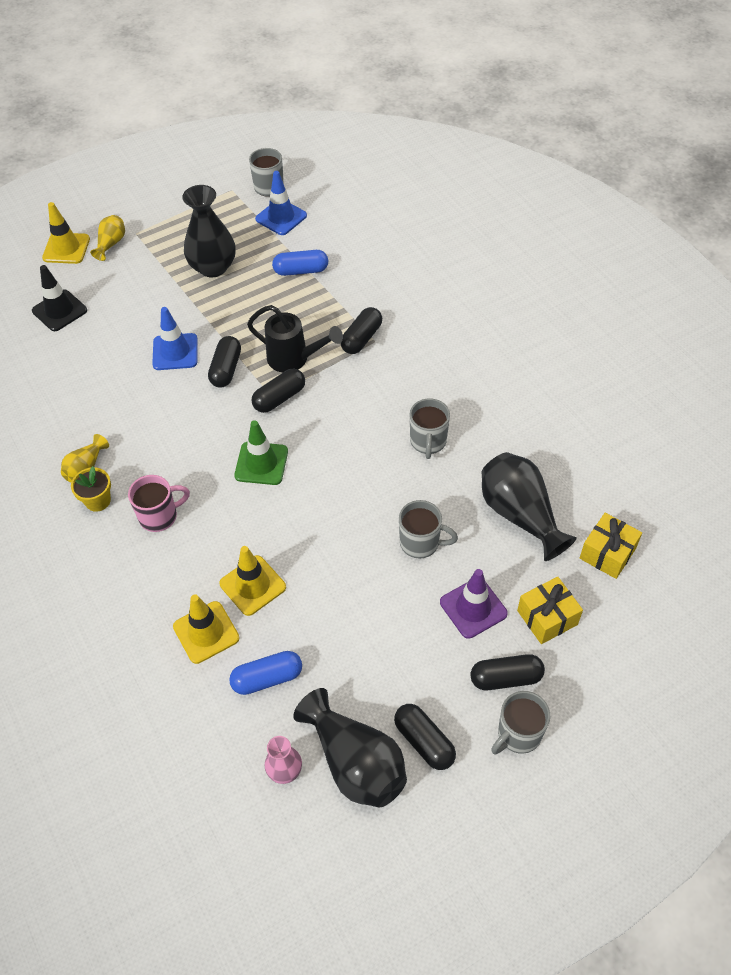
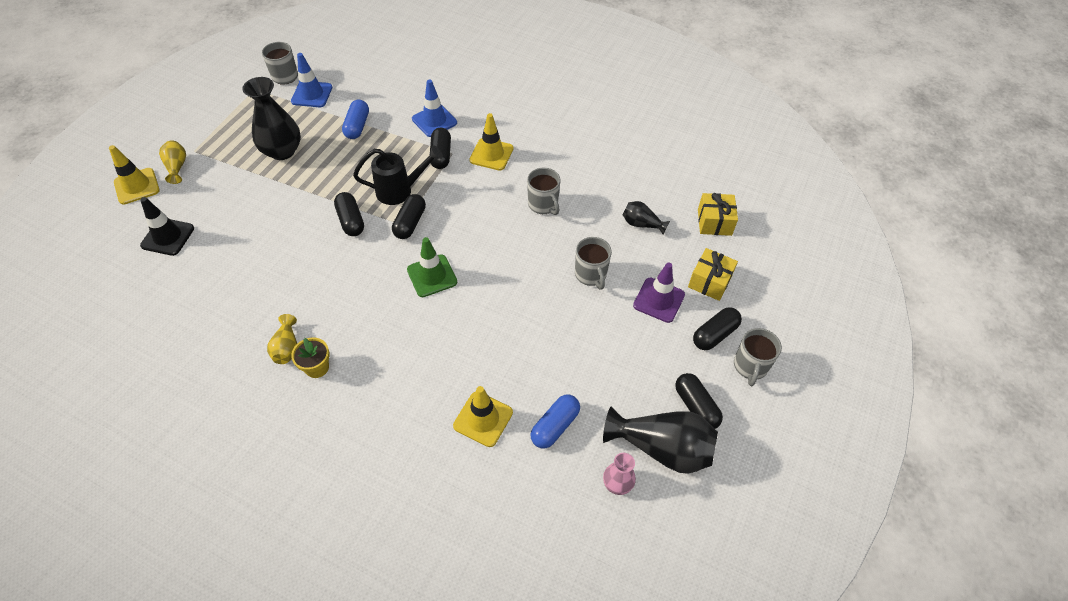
camera: 35 degrees left, 0 degrees up
(159, 516) = (379, 353): pink mug -> none
(175, 352) = (298, 226): blue traffic cone -> blue traffic cone (434, 121)
(252, 585) = (492, 366): yellow traffic cone -> yellow traffic cone (491, 154)
(301, 271) = (357, 126): blue capsule -> blue capsule turned 45 degrees counterclockwise
(421, 543) = (591, 275): grey mug -> grey mug turned 90 degrees clockwise
(424, 741) = (696, 406): black capsule -> black capsule turned 45 degrees clockwise
(520, 515) = (642, 224): black vase -> black vase, size x0.52

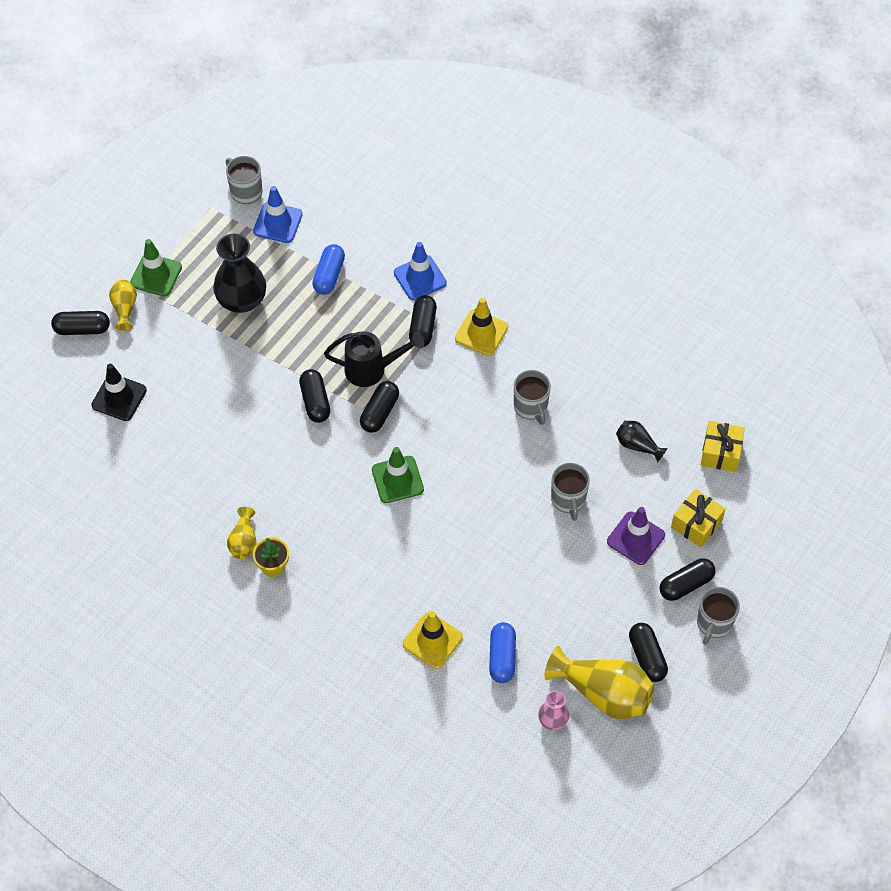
camera: 10 degrees right, 5 degrees up
(137, 186) = (82, 329): yellow traffic cone -> black capsule
(206, 140) = (156, 275): none -> green traffic cone
(555, 426) = (502, 657): blue capsule -> blue capsule turned 45 degrees counterclockwise
(662, 448) = (603, 693): black vase -> yellow vase

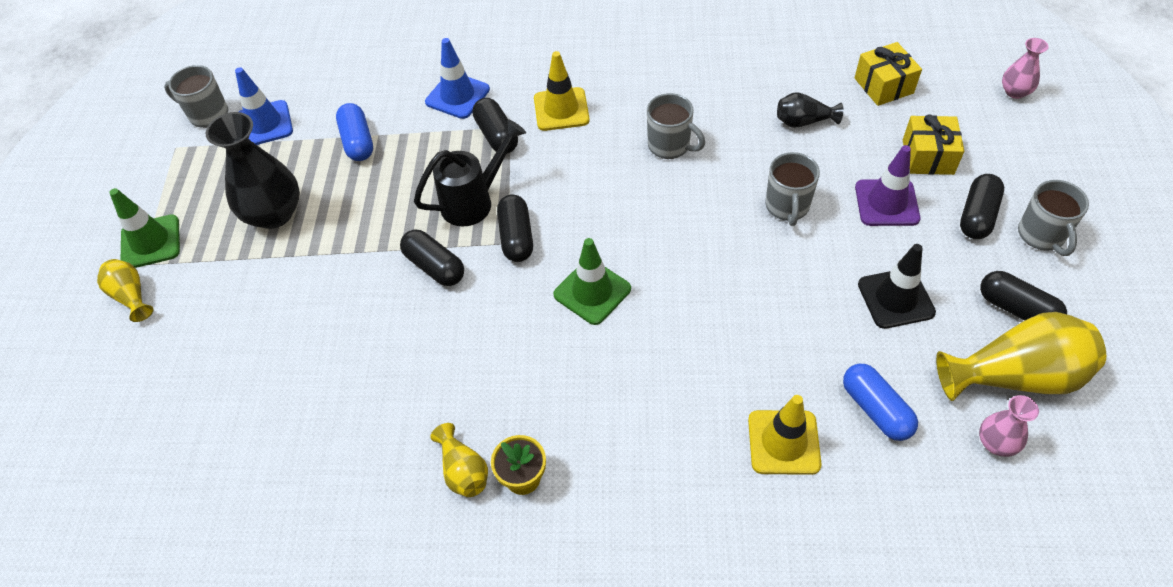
camera: 30 degrees left, 5 degrees down
(82, 329) = (86, 347): black capsule -> none
(119, 398) = (183, 397): black traffic cone -> black traffic cone (895, 298)
(568, 500) = (787, 207): grey mug -> grey mug turned 45 degrees clockwise
(809, 515) = (1015, 92): none -> pink vase

